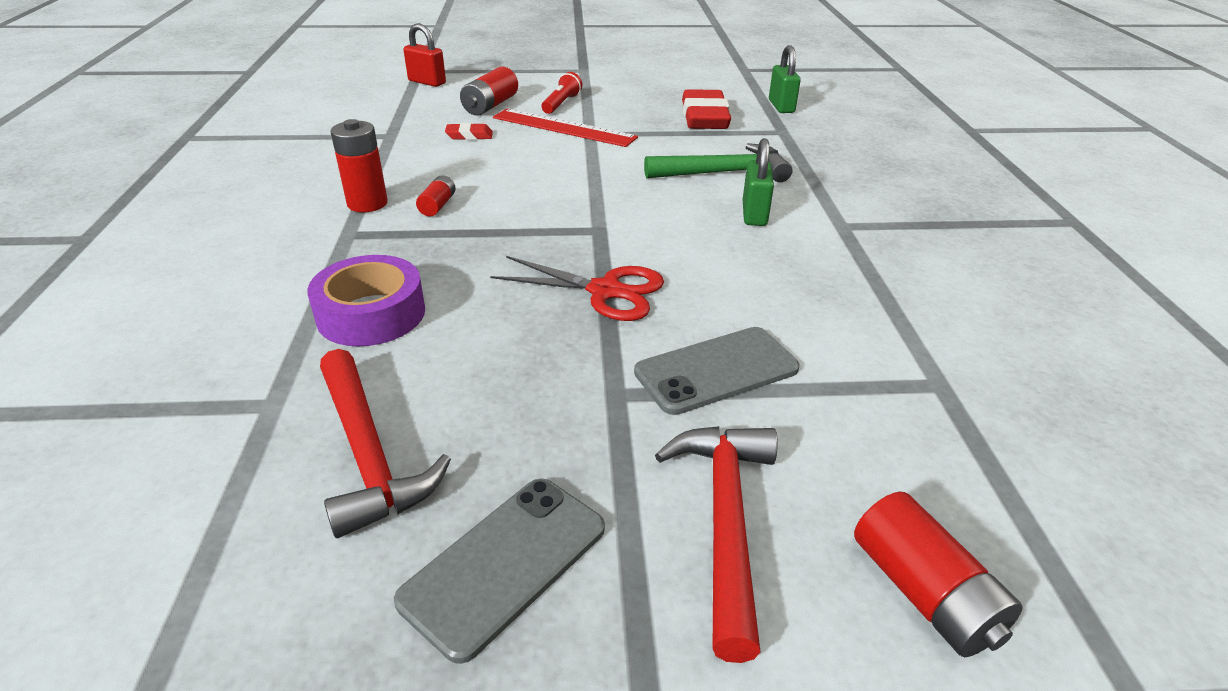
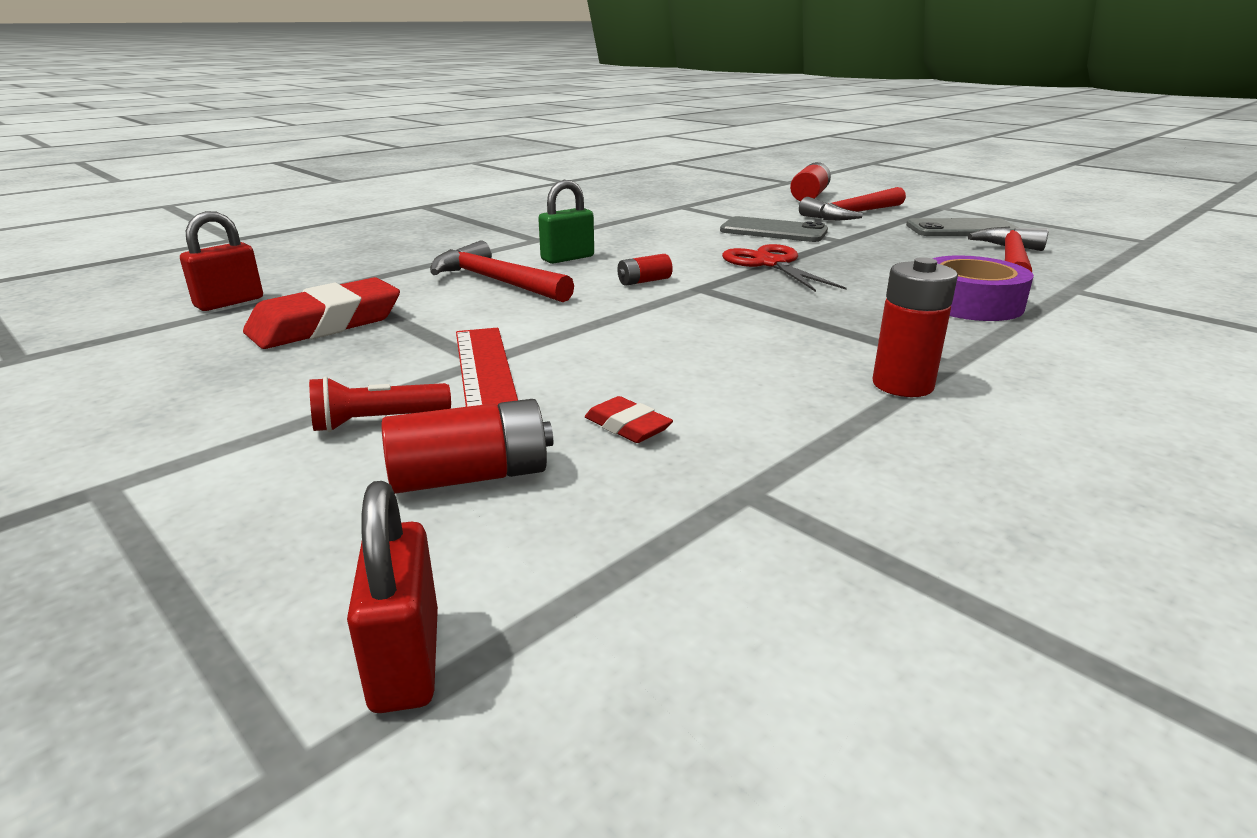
camera: 130 degrees left, 10 degrees down
(437, 205) = (817, 353): red battery -> red battery (644, 281)
(724, 172) = (496, 281): green hammer -> red hammer
(781, 106) = (229, 302): green padlock -> red padlock

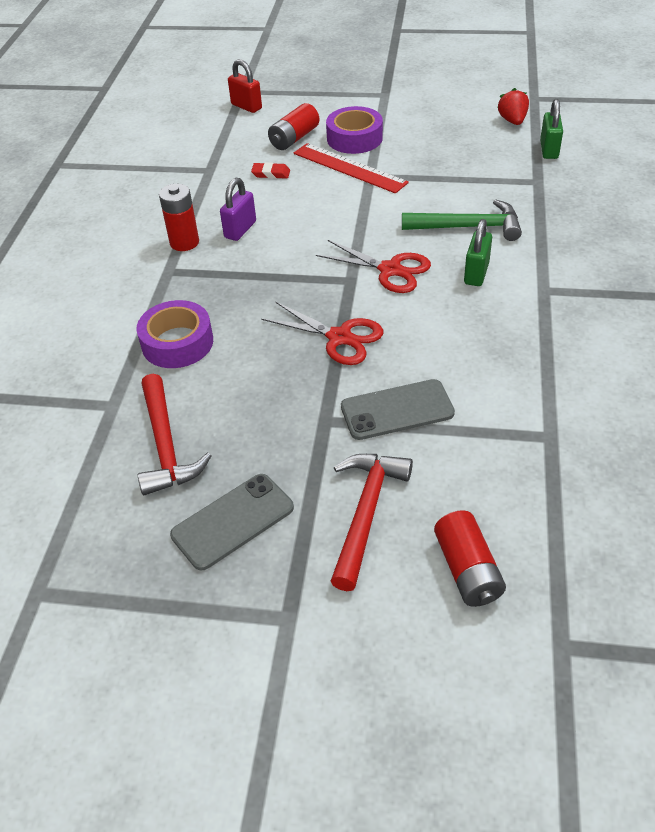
camera: 145 degrees right, 20 degrees up
(143, 344) = (512, 121): none -> red strawberry
(229, 302) = (549, 150): red padlock -> green padlock
(325, 324) = (474, 161): red eraser -> none
(377, 421) = (354, 138): red flashlight -> purple tape
(496, 281) = (468, 227): red hammer -> green hammer
(644, 281) = (390, 270): red battery -> red scissors
(786, 369) = (240, 230): none -> purple padlock

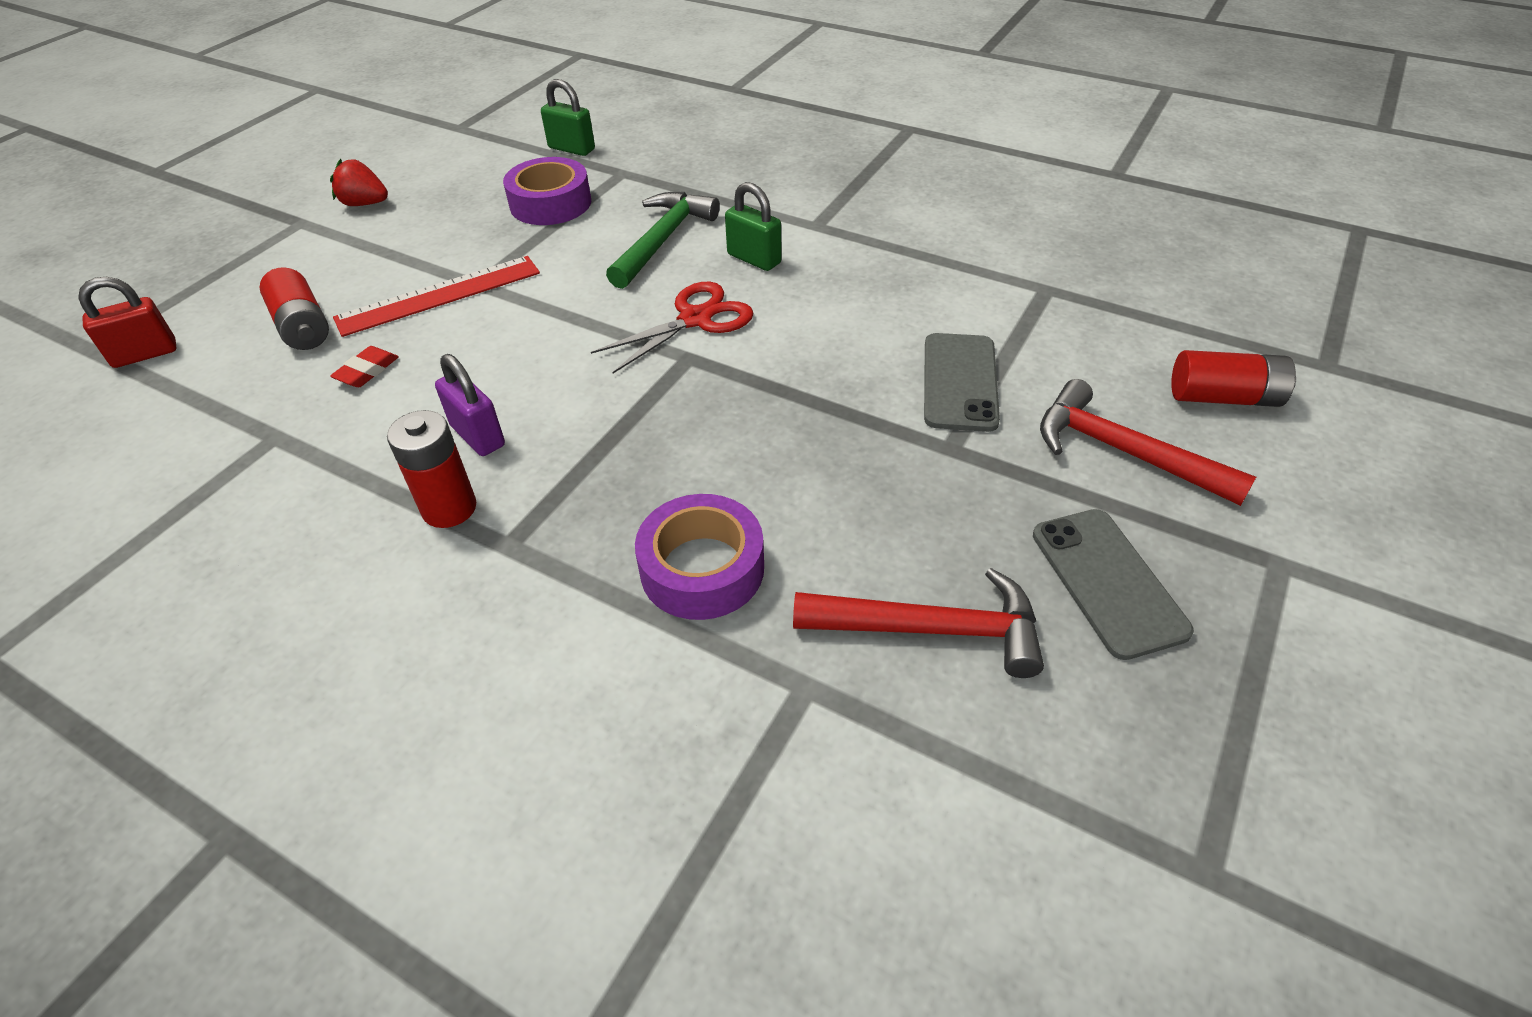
camera: 70 degrees left, 0 degrees up
(339, 337) = (799, 395): red scissors -> none
(354, 138) = (374, 273): purple tape -> purple tape (550, 203)
(512, 121) = (487, 153): red strawberry -> red strawberry (365, 204)

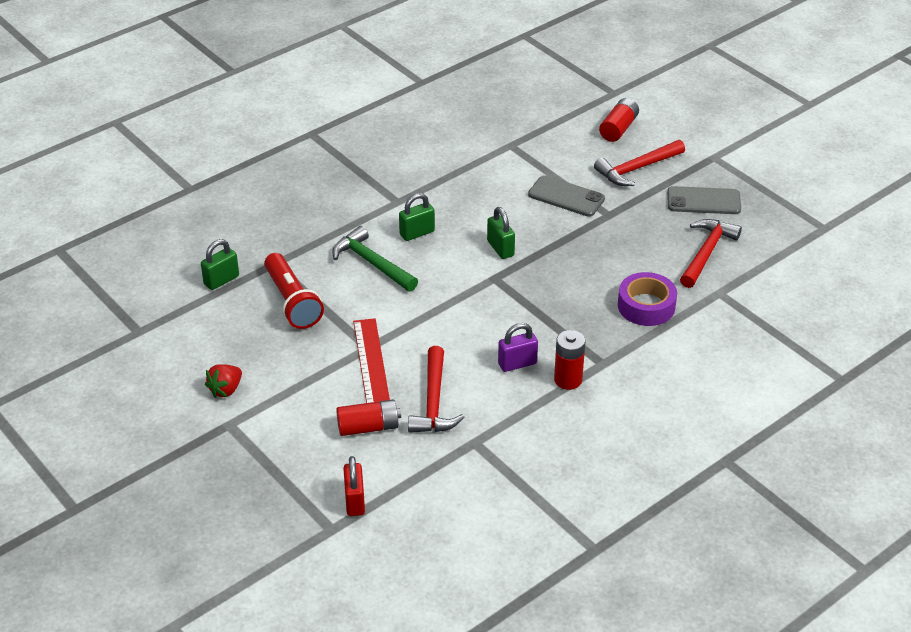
camera: 70 degrees left, 5 degrees down
(367, 371) = (433, 401): red eraser -> red hammer
(550, 203) = (292, 302): purple tape -> red flashlight
(695, 319) = (462, 268): red scissors -> none
(767, 345) = (500, 248): none -> green padlock

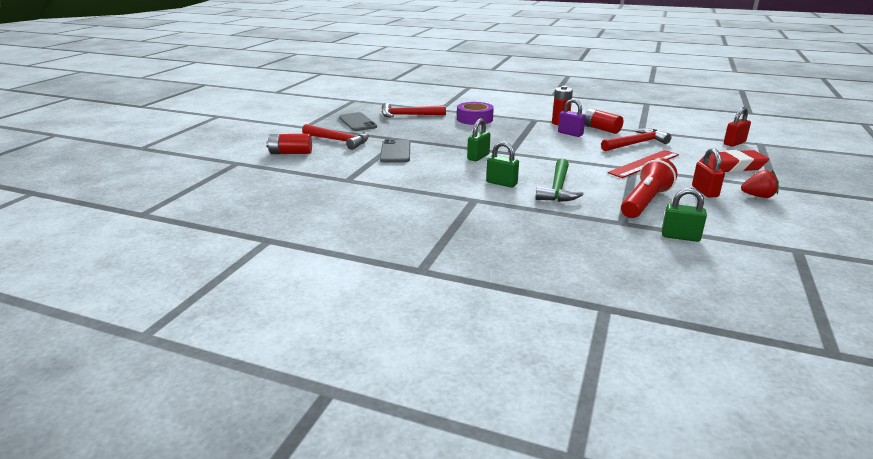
camera: 120 degrees left, 15 degrees down
(271, 359) = (704, 191): none -> red padlock
(299, 432) = (731, 167): none -> red eraser
(368, 427) = (687, 152): red battery -> red battery (601, 129)

